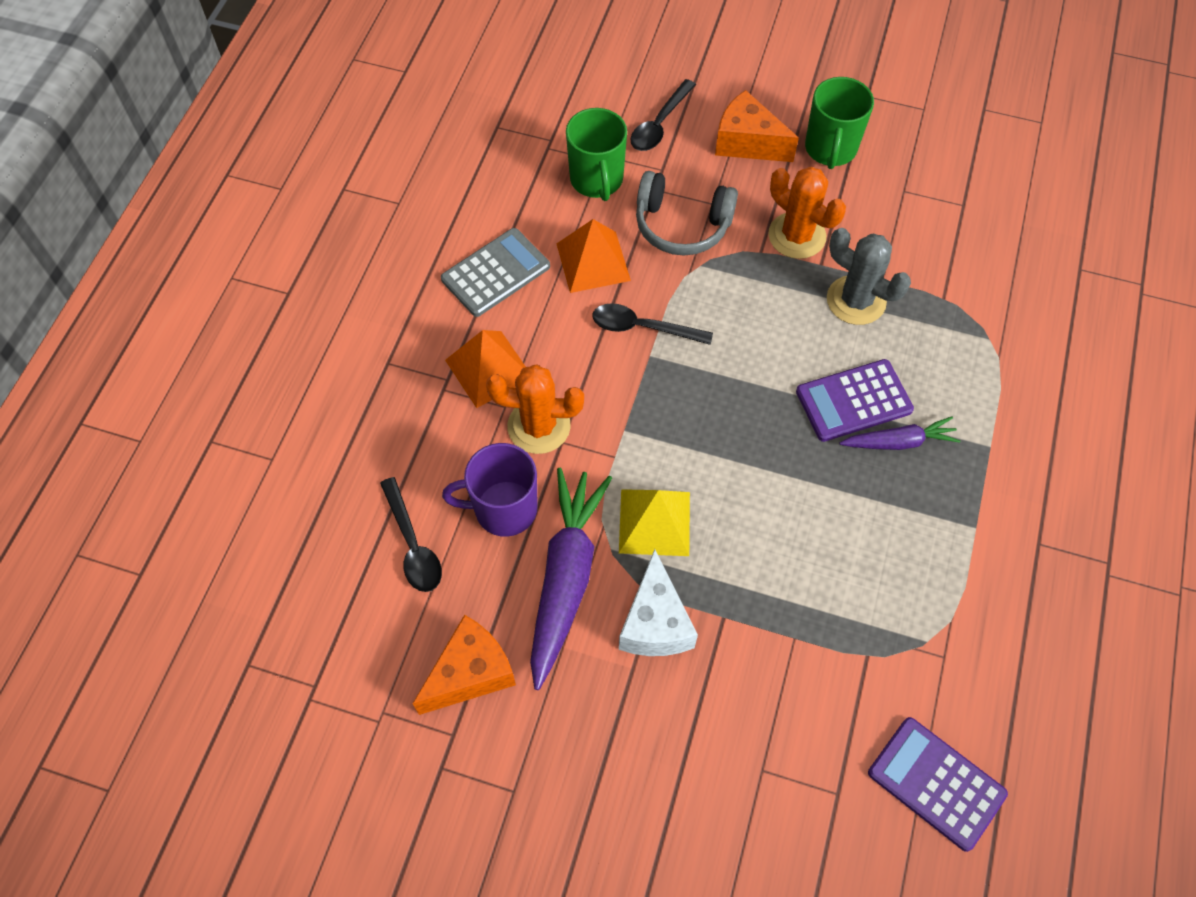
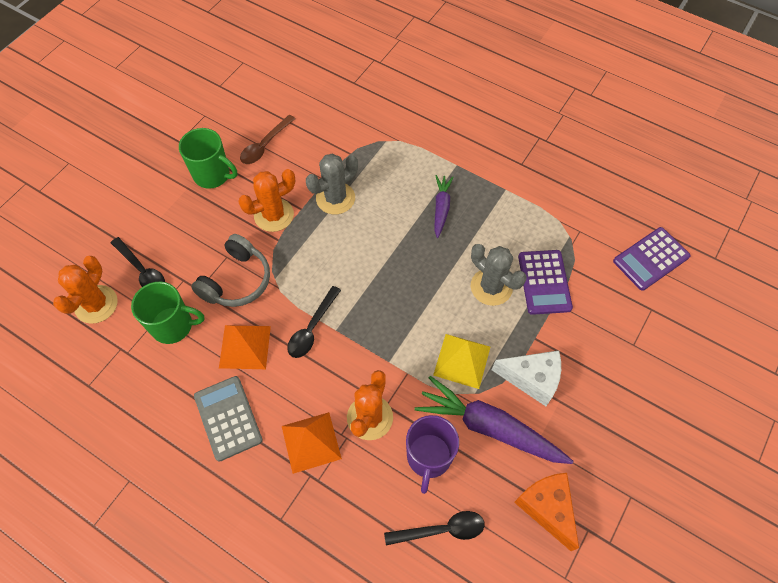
camera: 75 degrees left, 0 degrees up
(599, 97) = (96, 304): none -> orange cactus
(747, 143) = (185, 221): orange cheese -> none
(788, 539) = (491, 287): none -> grey cactus
(853, 401) = (407, 222): purple calculator -> purple calculator (544, 282)
(907, 192) = (265, 145): none -> brown spoon

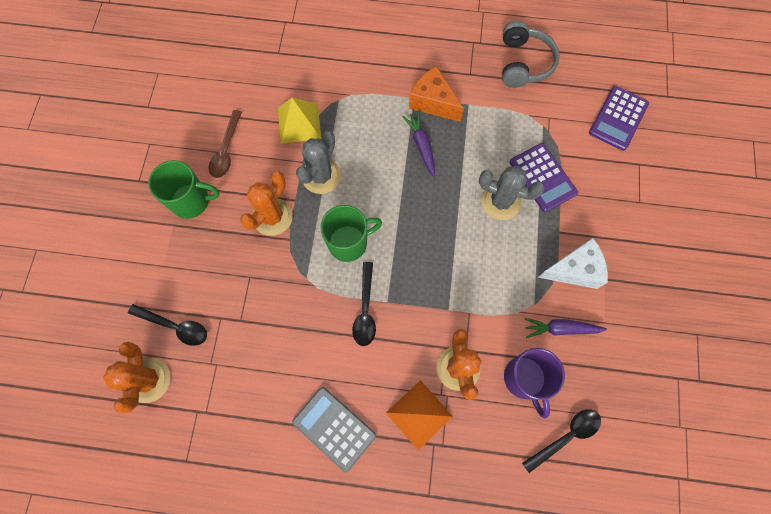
camera: 25 degrees left, 10 degrees up
(173, 325) = (235, 366): green mug -> green mug (349, 243)
(237, 280) = (272, 296): grey headphones -> grey headphones (523, 63)
(245, 347) = (313, 355): orange pyramid -> none
(462, 361) = (509, 280): yellow pyramid -> yellow pyramid (299, 123)
(489, 427) = (560, 329): purple carrot -> purple carrot, size x0.55
(546, 508) = (638, 376): orange cheese -> orange cheese (433, 102)

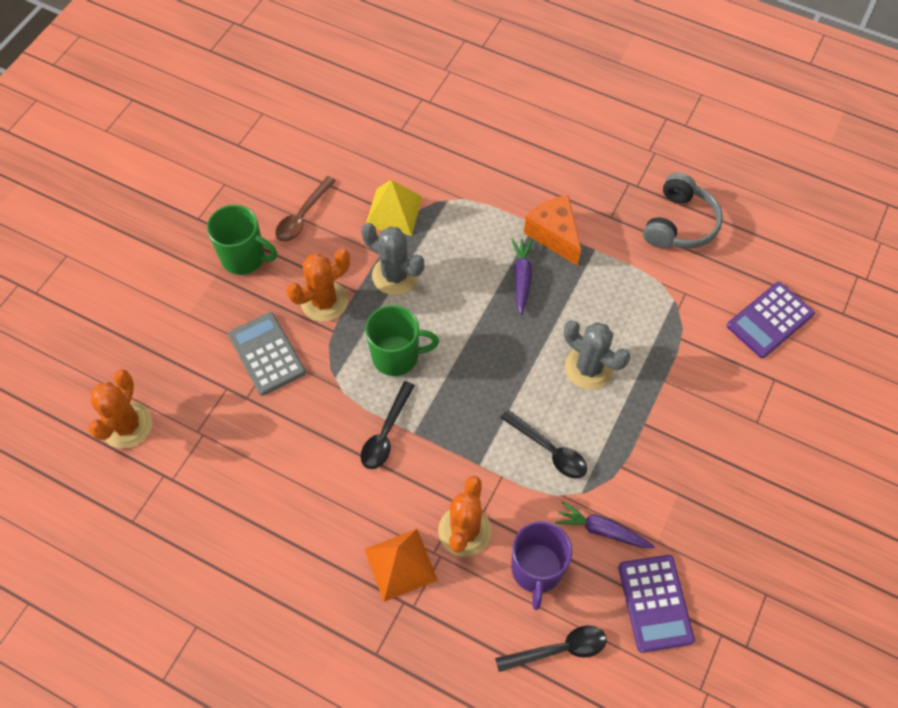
camera: 20 degrees right, 10 degrees down
(175, 326) = (176, 380): black spoon -> black spoon (549, 450)
(321, 176) = (395, 275): grey cactus -> grey cactus turned 75 degrees clockwise
(334, 428) = (301, 545): grey calculator -> grey calculator (266, 354)
(542, 177) = (649, 357): purple calculator -> purple calculator (655, 603)
(574, 270) = (645, 471): white cheese -> none

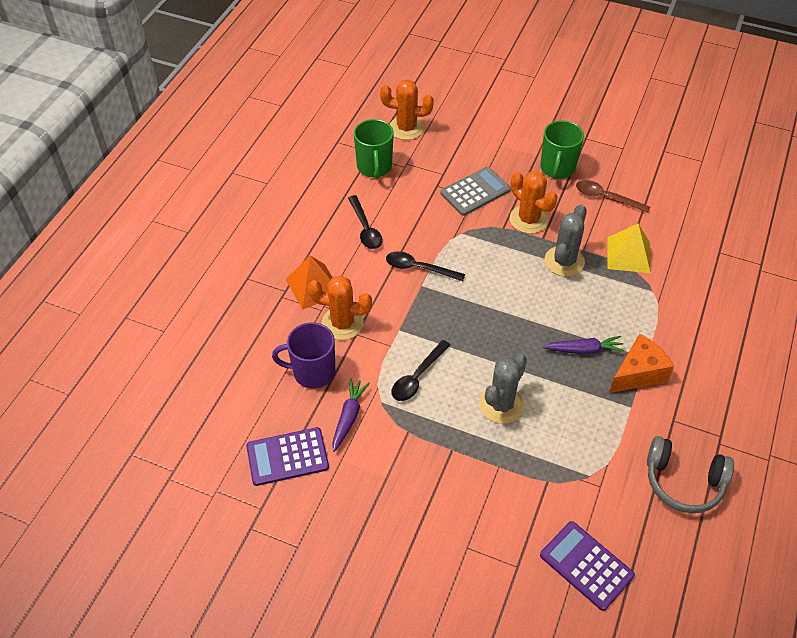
camera: 85 degrees right, 10 degrees down
(397, 356) = (488, 269): green mug -> green mug (374, 167)
(559, 649) = (249, 389): black spoon -> black spoon (365, 228)

